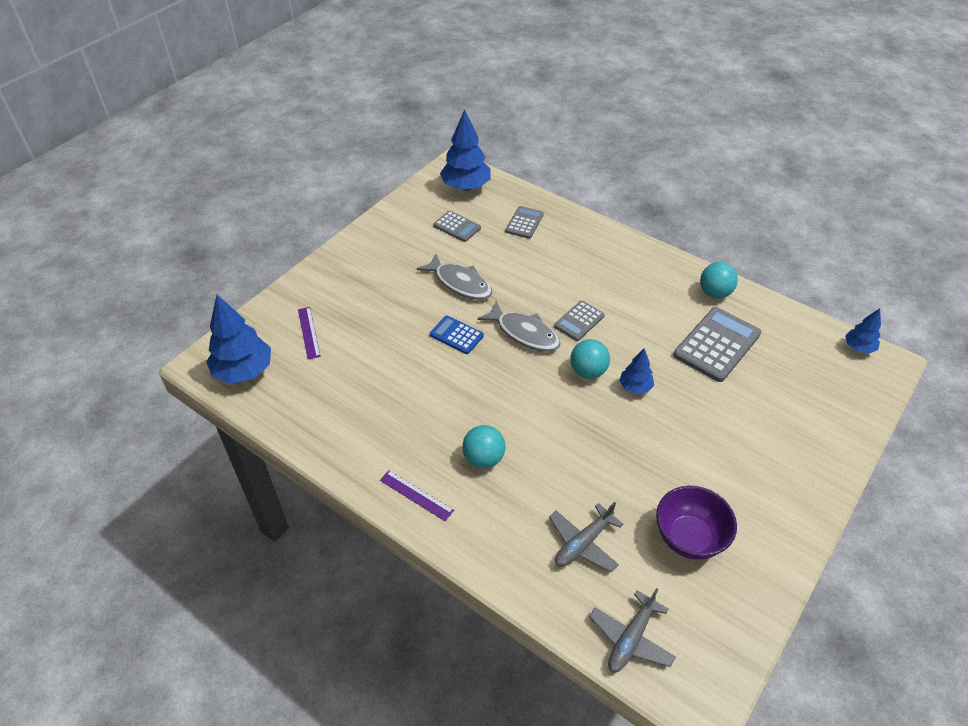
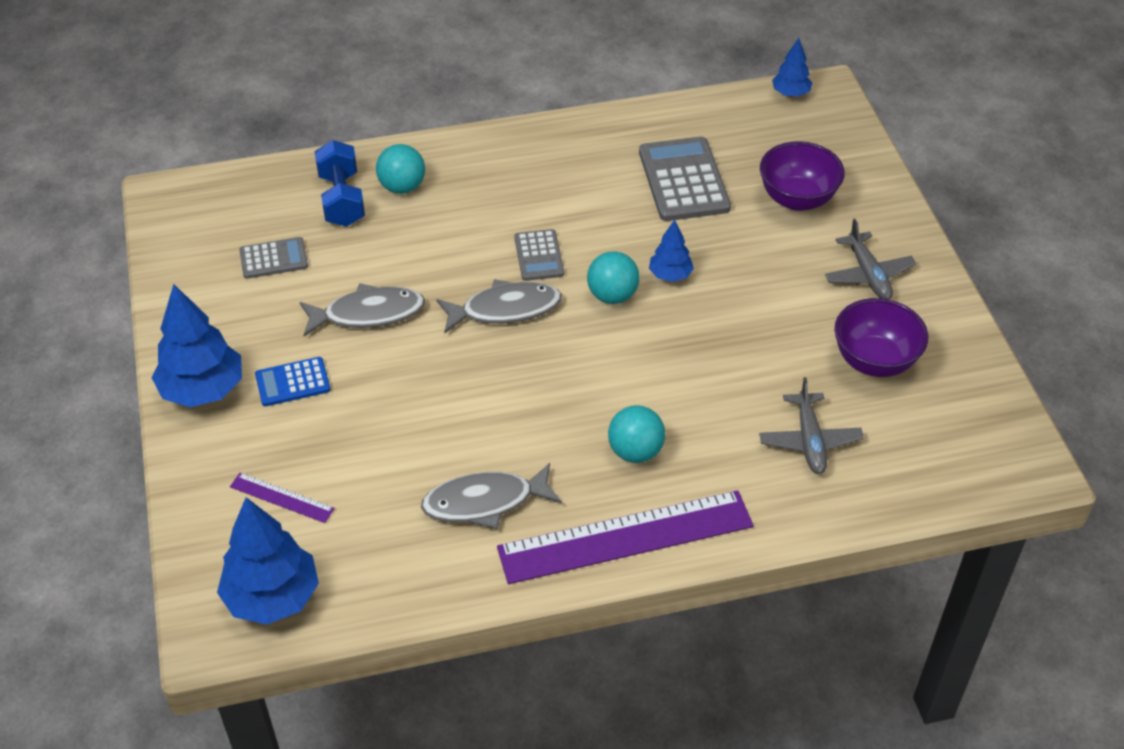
camera: 50 degrees left, 0 degrees up
(381, 414) = (485, 502): none -> grey fish
(416, 495) = (625, 537): purple ruler -> purple ruler, size x2.28
(456, 335) = (443, 366): blue calculator -> blue calculator (292, 382)
(466, 187) = (216, 208): blue tree -> blue tree (202, 390)
(524, 223) = (341, 199): grey calculator -> blue dumbbell
(631, 638) = (936, 475): grey plane -> grey plane (868, 274)
(714, 293) = (619, 133): turquoise ball -> turquoise ball (402, 187)
(774, 408) = (797, 199): none -> purple bowl

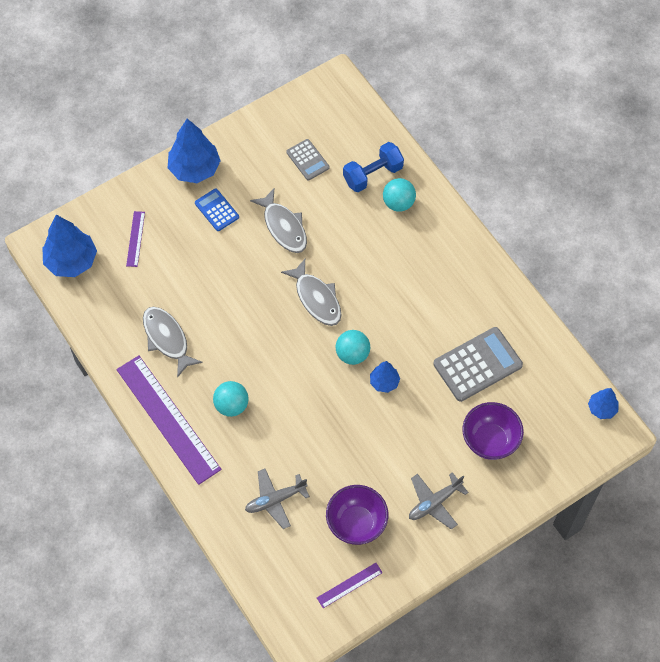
camera: 70 degrees right, 15 degrees up
(538, 256) = (370, 301): grey calculator -> none
(965, 393) = (349, 585): none -> purple ruler

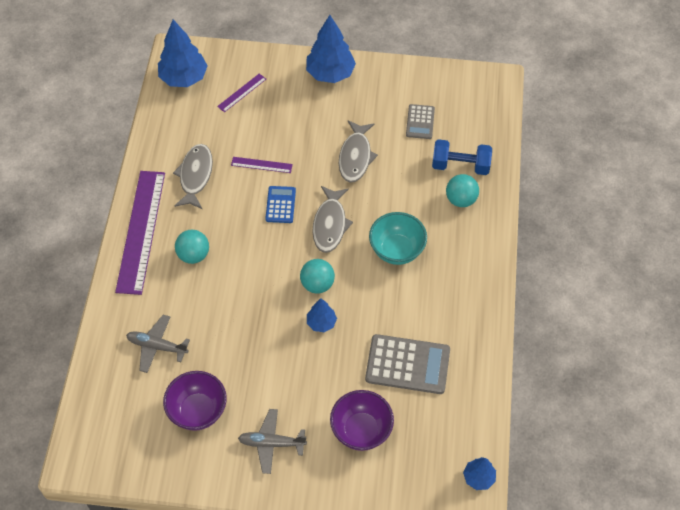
camera: 40 degrees right, 5 degrees down
(217, 210) = (318, 112): blue calculator -> blue calculator (280, 205)
(349, 585) = (148, 453): purple ruler -> purple ruler (261, 165)
(387, 281) = (396, 250): none -> turquoise bowl

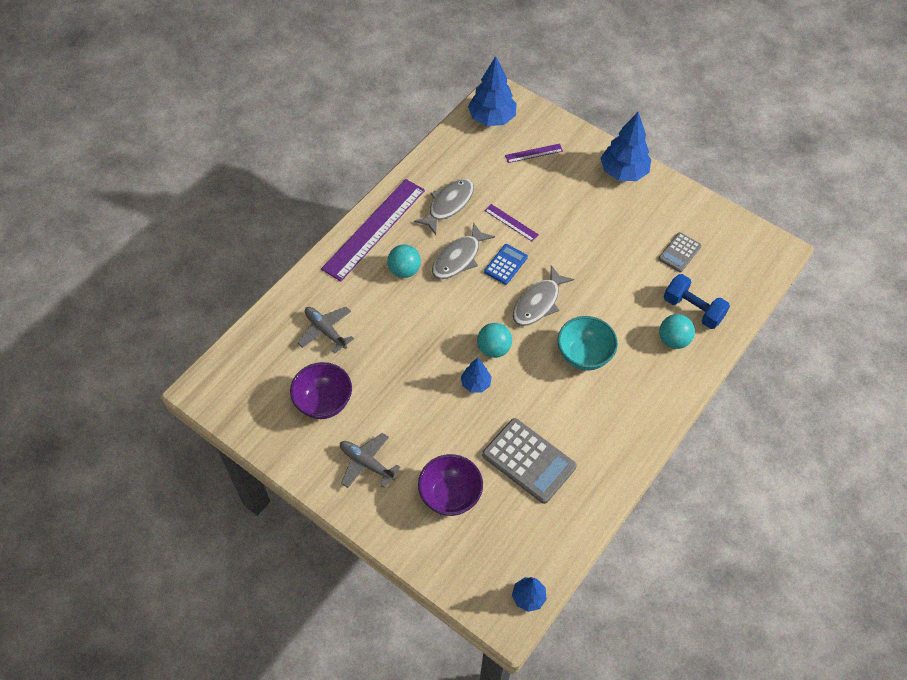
camera: 30 degrees right, 0 degrees up
(355, 157) = (599, 255): grey fish -> grey fish (458, 258)

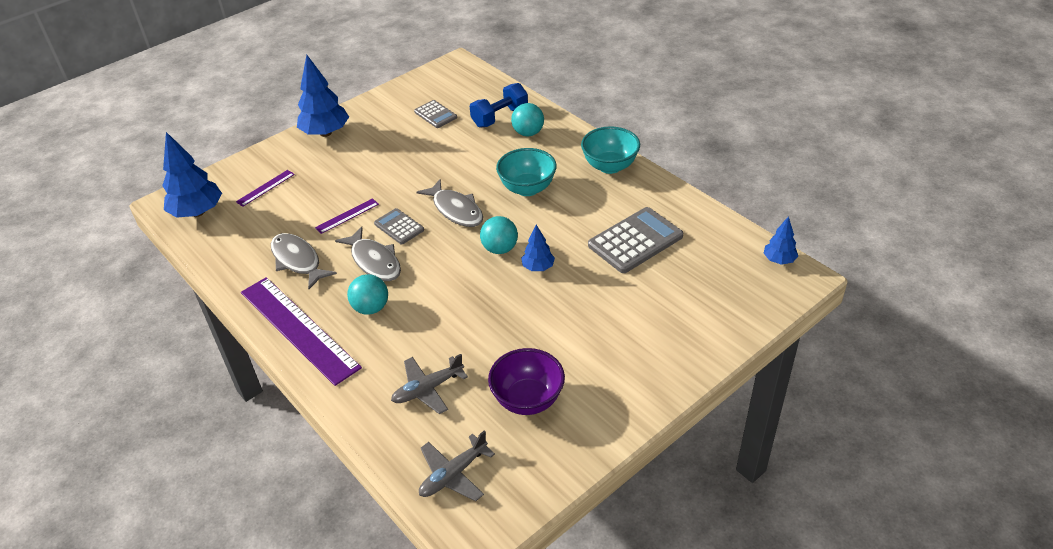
camera: 75 degrees left, 15 degrees down
(366, 463) = (616, 367): grey plane -> grey plane (453, 474)
(450, 495) = (665, 302): purple bowl -> none
(505, 264) = (399, 227): blue calculator -> grey calculator
(533, 153) = (265, 188): purple ruler -> purple ruler turned 45 degrees clockwise
(638, 424) = (610, 166): none -> turquoise bowl

